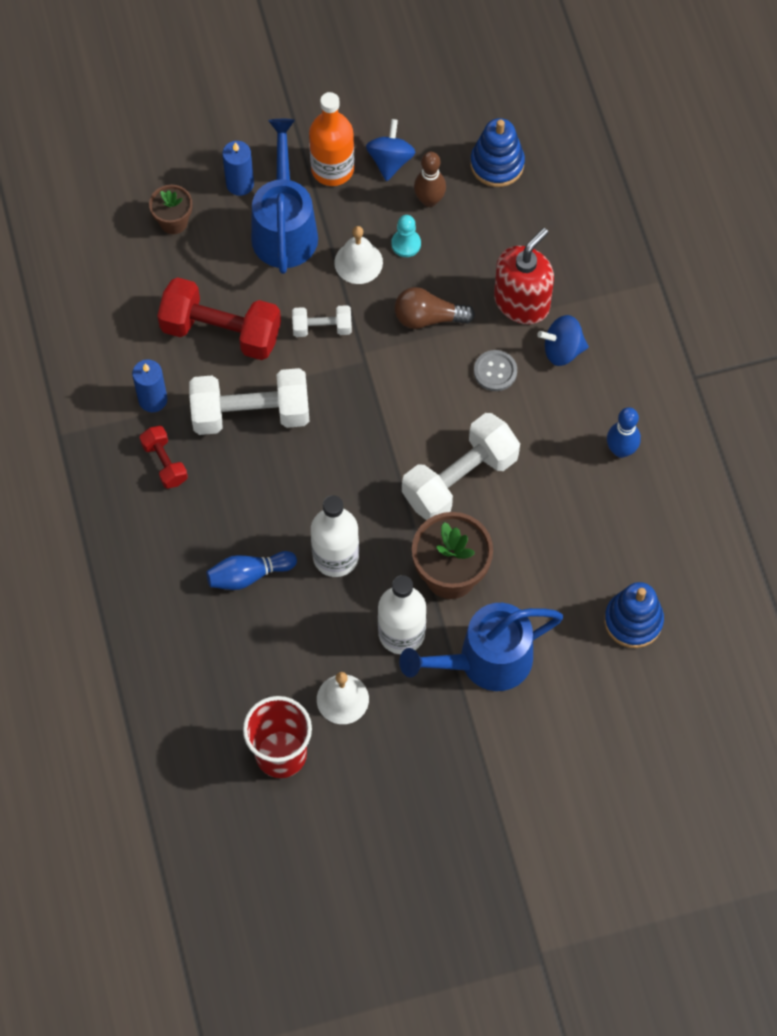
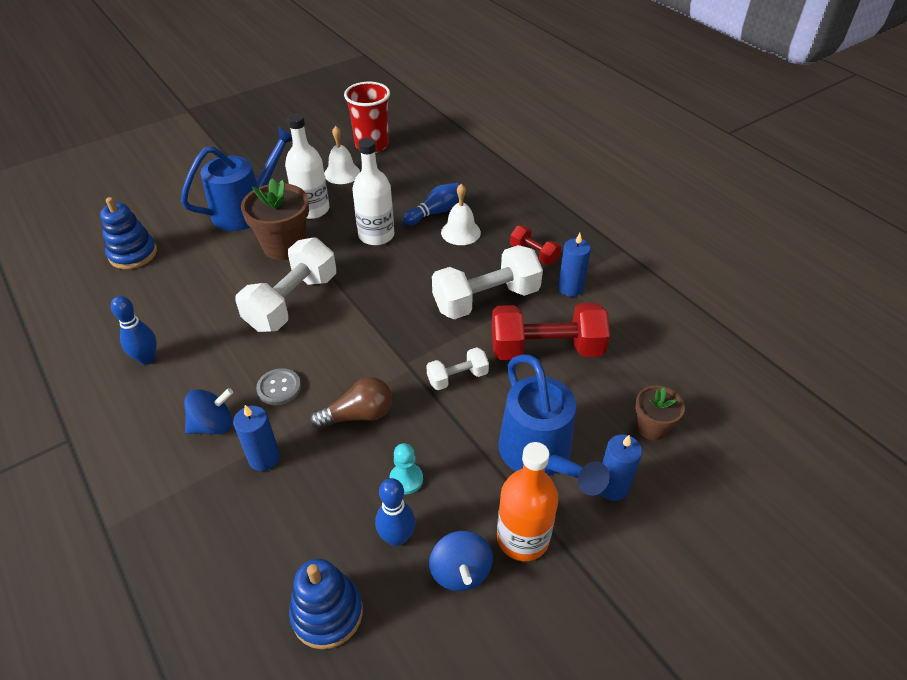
camera: 160 degrees right, 20 degrees down
(358, 262) = (448, 445): white bell -> white bell (460, 232)
(429, 200) = (397, 537): brown bowling pin -> blue bowling pin
(522, 302) = (264, 458): red soap dispenser -> blue candle

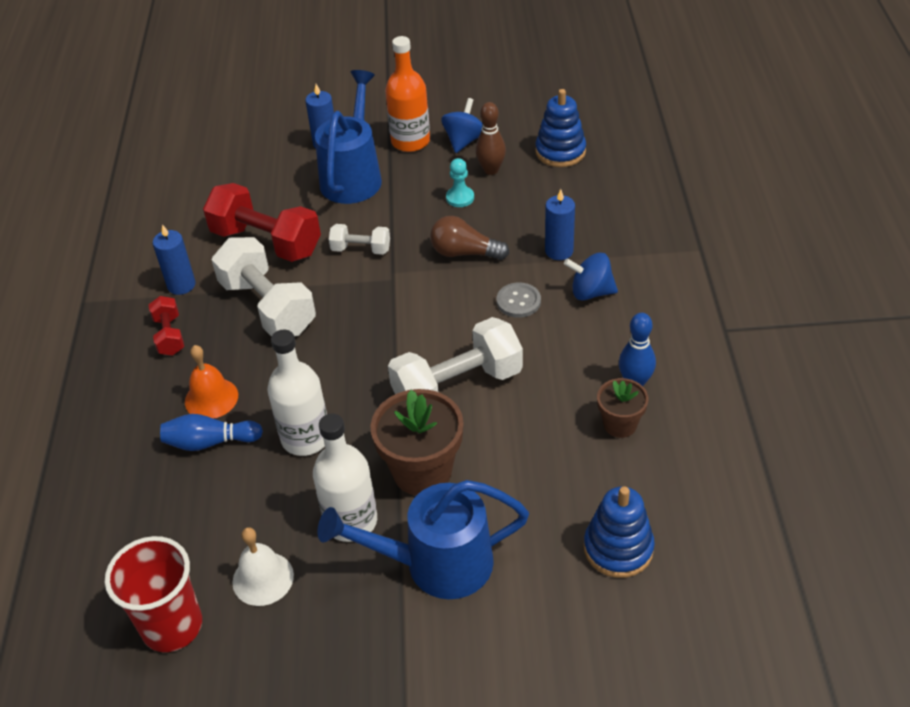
camera: 145 degrees left, 0 degrees up
(397, 537) = (491, 170): blue bowling pin -> brown bowling pin
(460, 232) = (211, 398): white bell -> orange bell
(486, 300) = (268, 306): white dumbbell -> white dumbbell turned 45 degrees clockwise
(651, 427) = (257, 162): brown flower pot -> brown flower pot (620, 424)

